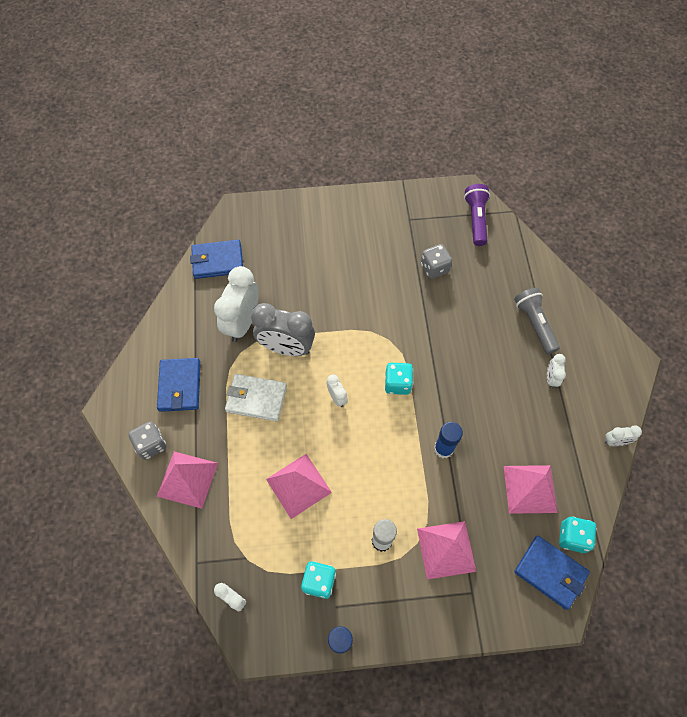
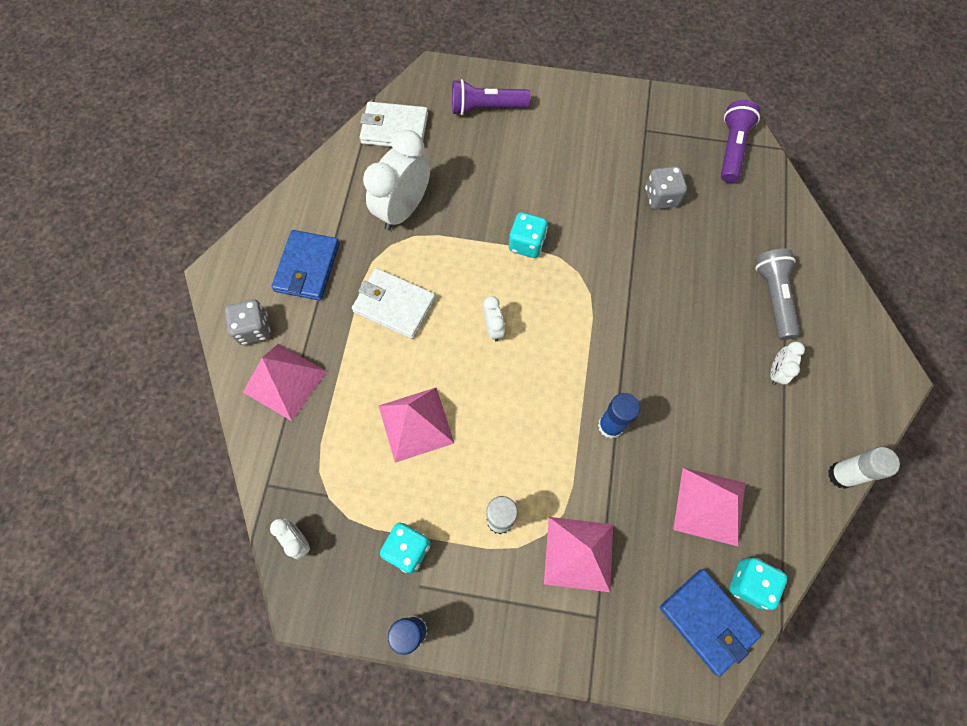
camera: 15 degrees right, 5 degrees up
(217, 261) = (394, 129): blue wallet -> white wallet
(284, 229) = (486, 108): none -> purple flashlight
(286, 348) = (448, 252): grey clock -> none
(397, 383) = (574, 330): turquoise dice -> turquoise dice (526, 244)
(615, 442) = (841, 475): white clock -> white glue stick

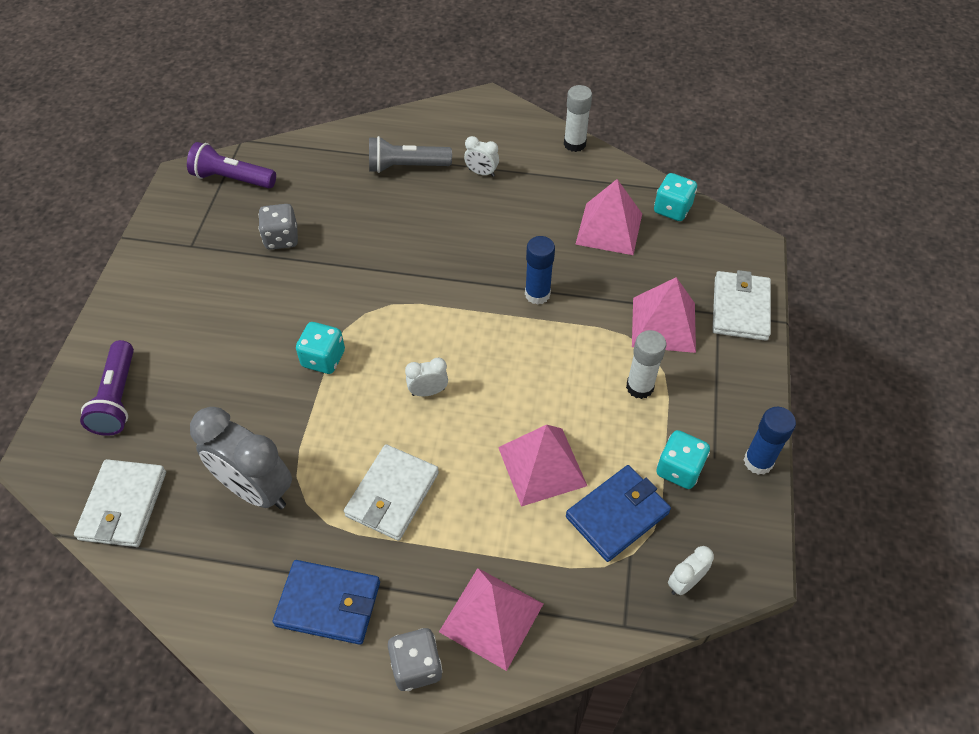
camera: 90 degrees left, 15 degrees down
(403, 209) = (255, 489): white clock -> grey clock
(605, 645) = (740, 308): none -> white wallet
(707, 620) = (707, 238): blue wallet -> blue wallet (617, 515)

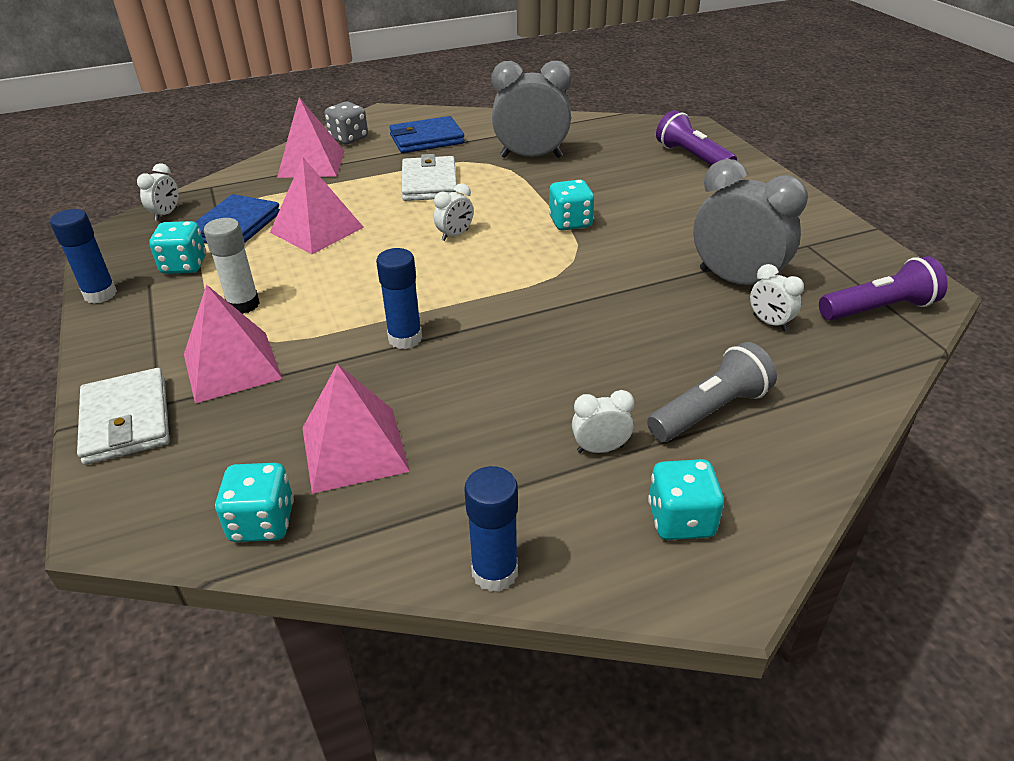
camera: 150 degrees right, 15 degrees down
(123, 505) = (607, 129): white wallet -> none
(281, 238) = (736, 281): grey dice -> grey clock
(305, 200) = (769, 323): none -> white clock
(477, 129) = (680, 520): none -> turquoise dice
(574, 144) = (494, 572): white glue stick -> blue glue stick

